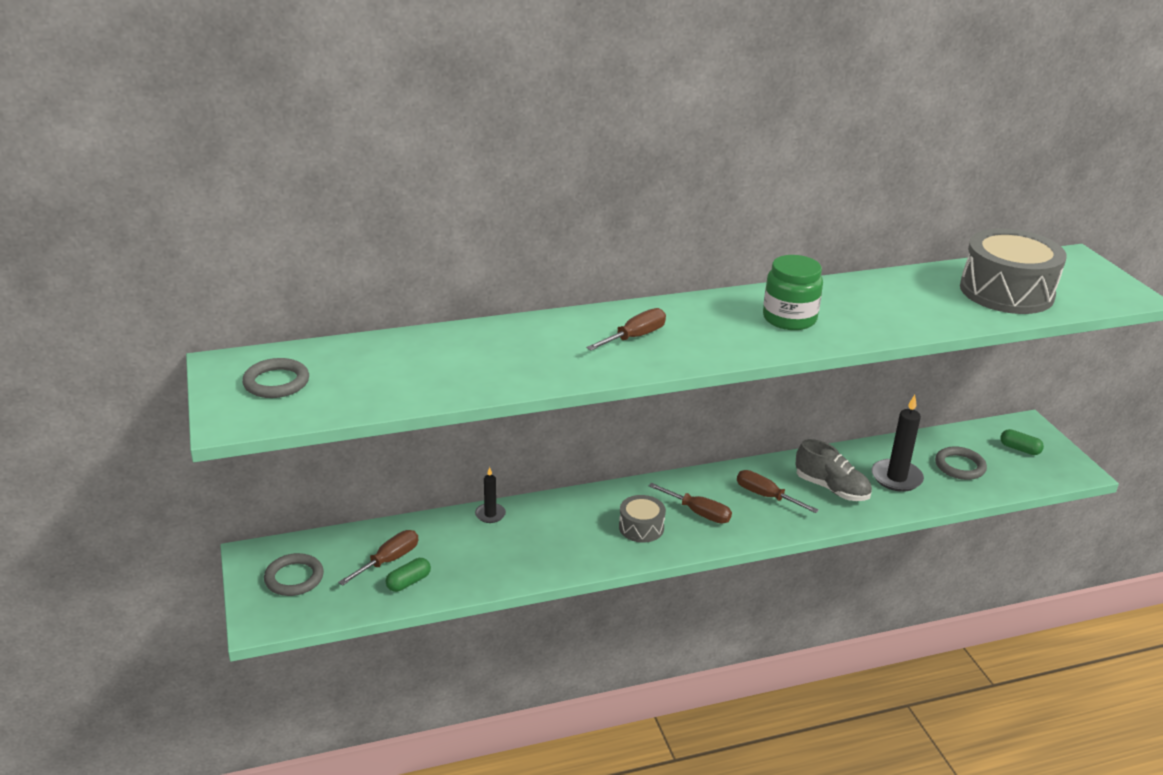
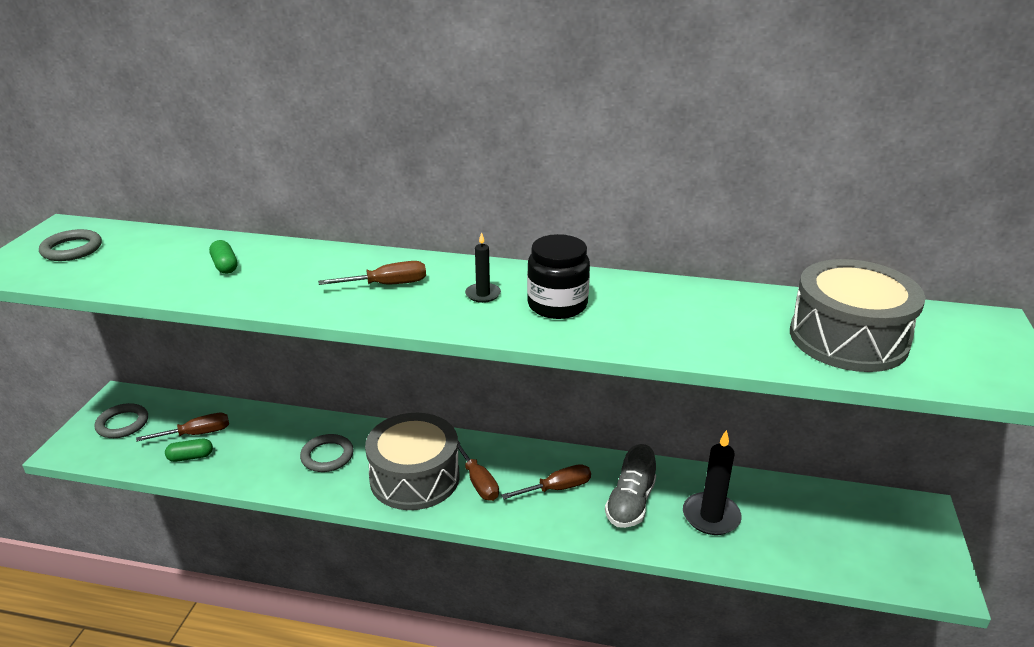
camera: 30 degrees right, 0 degrees up
(490, 514) = (308, 422): black candle -> black candle (483, 294)
(641, 527) = (414, 477): grey drum -> grey drum, size x1.99
(766, 496) = (557, 488): brown screwdriver -> brown screwdriver turned 90 degrees clockwise
(789, 318) = (557, 305): green jar -> black jar
(831, 488) = (630, 503): grey shoe -> grey shoe turned 45 degrees clockwise
(959, 466) = (796, 528): grey ring -> grey ring (327, 456)
(1019, 449) = (889, 534): green capsule -> green capsule (225, 266)

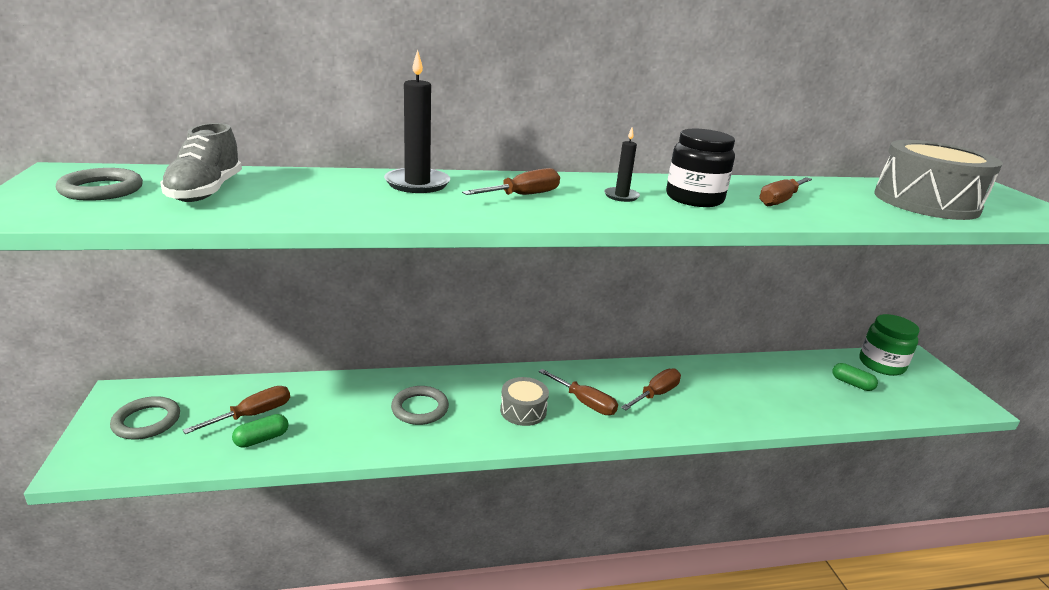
camera: 25 degrees left, 5 degrees down
(225, 266) = (326, 192): green capsule -> green capsule (852, 384)
(414, 477) = (523, 410): grey drum -> grey drum, size x0.50
(630, 503) = (723, 394): grey shoe -> grey shoe (206, 191)
(654, 317) = (780, 201): none -> brown screwdriver
(711, 516) = (788, 391): black candle -> black candle (417, 184)
(865, 509) = (881, 364): none -> green jar

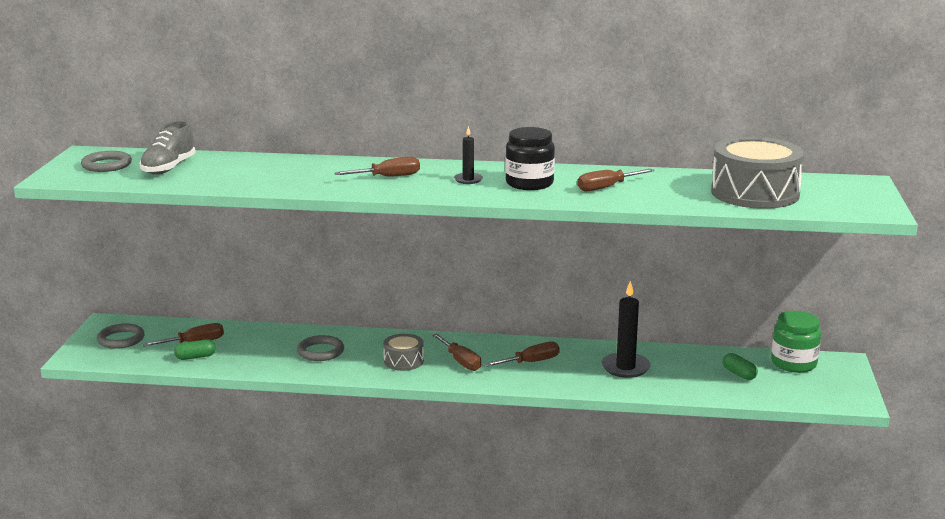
camera: 20 degrees right, 5 degrees down
(417, 184) = (316, 166): black candle -> black candle (625, 367)

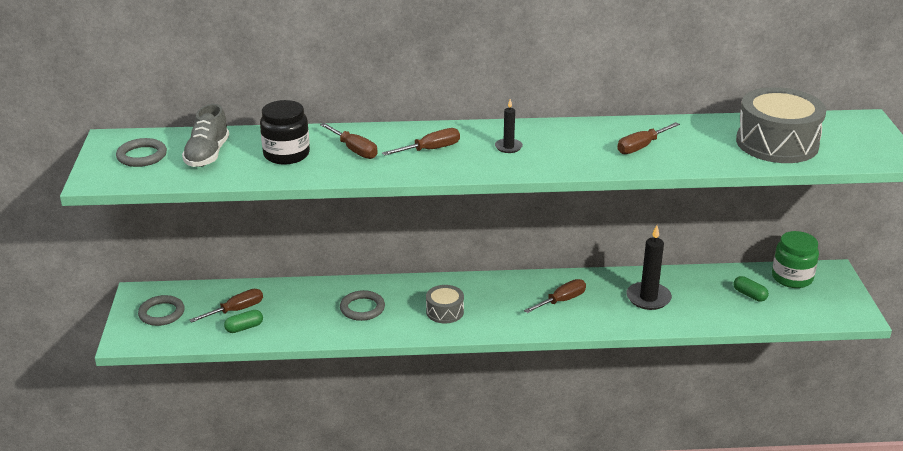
camera: 10 degrees left, 10 degrees up
(461, 361) = (497, 306): brown screwdriver -> brown screwdriver (354, 150)
(529, 183) = (568, 147): black jar -> black jar (286, 154)

